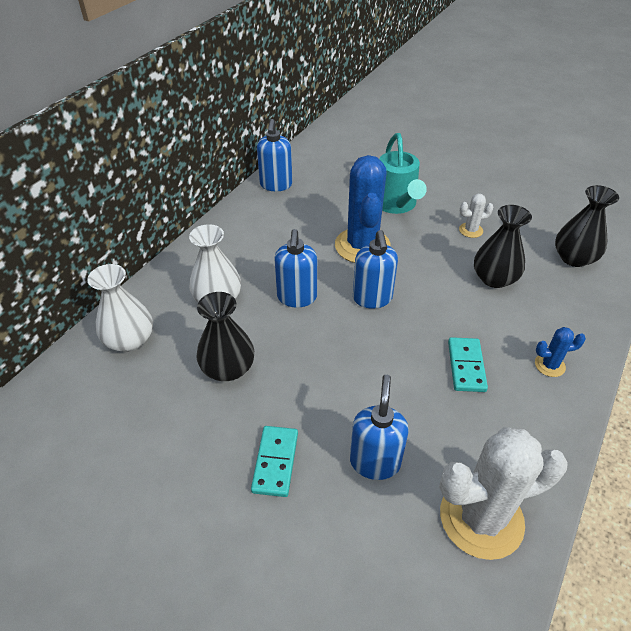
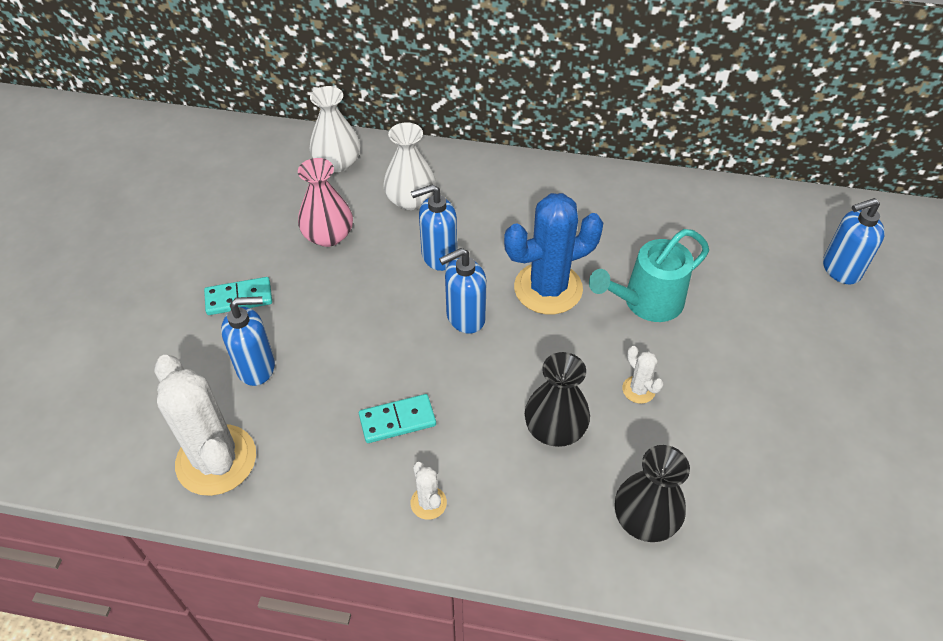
camera: 70 degrees right, 5 degrees up
(228, 368) = (328, 235): black vase -> pink vase
(276, 185) = (615, 185): blue soap dispenser -> blue soap dispenser (840, 269)
(549, 365) = (428, 503): blue cactus -> white cactus

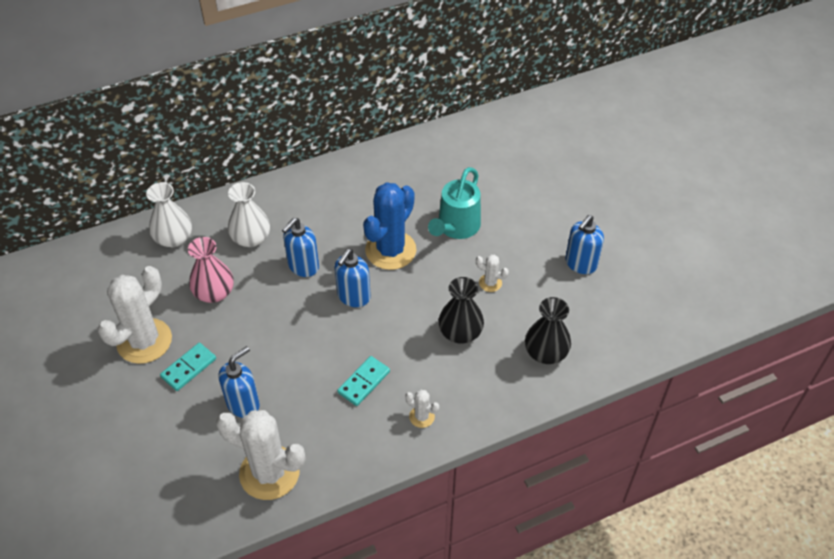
camera: 35 degrees left, 0 degrees up
(224, 248) = (144, 341): none -> white cactus
(840, 269) = (550, 148): blue soap dispenser -> blue soap dispenser (580, 264)

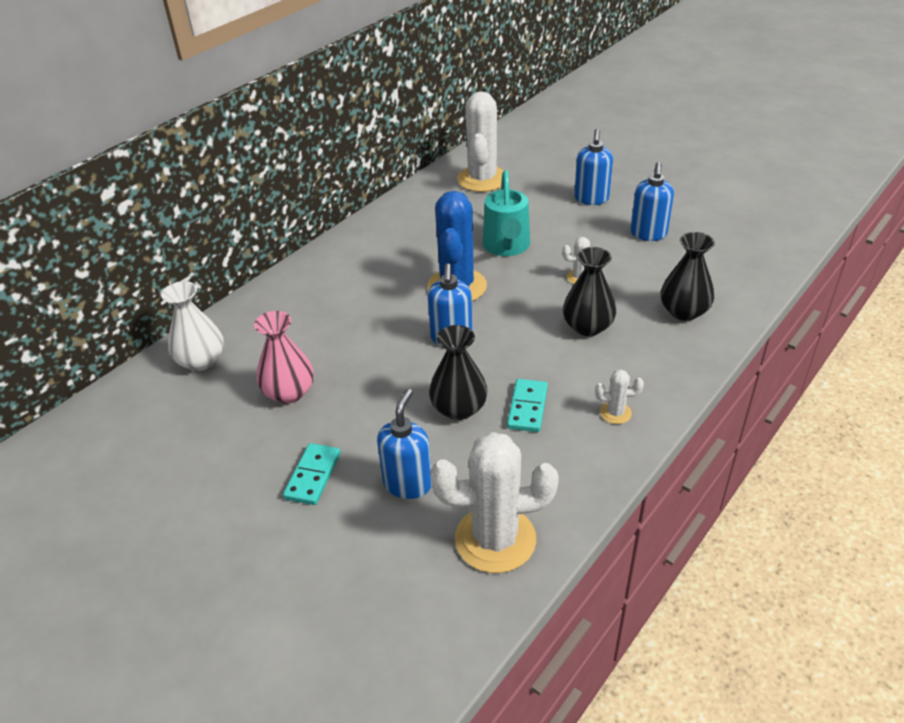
camera: 25 degrees left, 10 degrees down
(144, 341) = (235, 471): white cactus -> white cactus (482, 179)
(251, 238) = (295, 329): white vase -> none
(303, 266) = (374, 332): blue soap dispenser -> blue soap dispenser (591, 199)
(317, 360) = (459, 408): none -> black vase

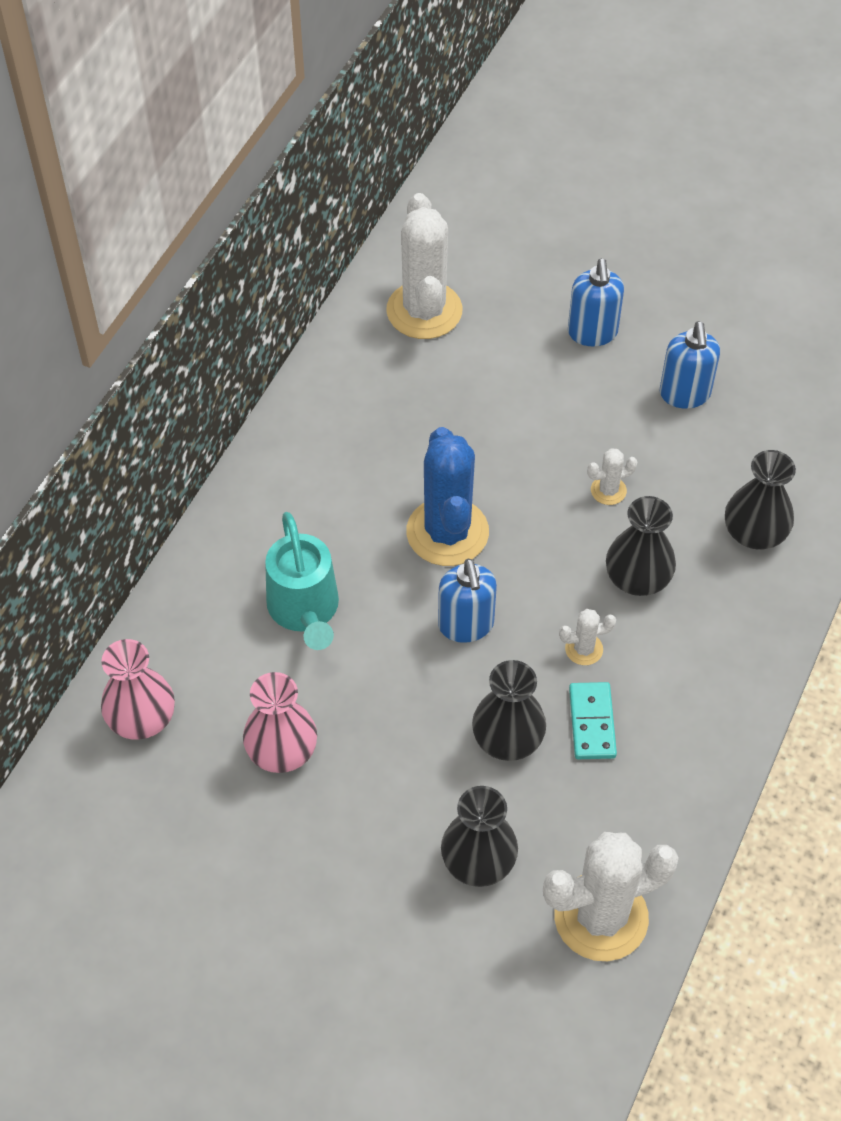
camera: 15 degrees left, 15 degrees up
(201, 360) = (141, 718): white vase -> pink vase
(313, 476) = (360, 871): turquoise domino -> none
(408, 483) = (478, 861): blue soap dispenser -> black vase
(507, 247) = (496, 447): turquoise watering can -> turquoise watering can (305, 611)
(615, 413) = (700, 713): white cactus -> white cactus (584, 649)

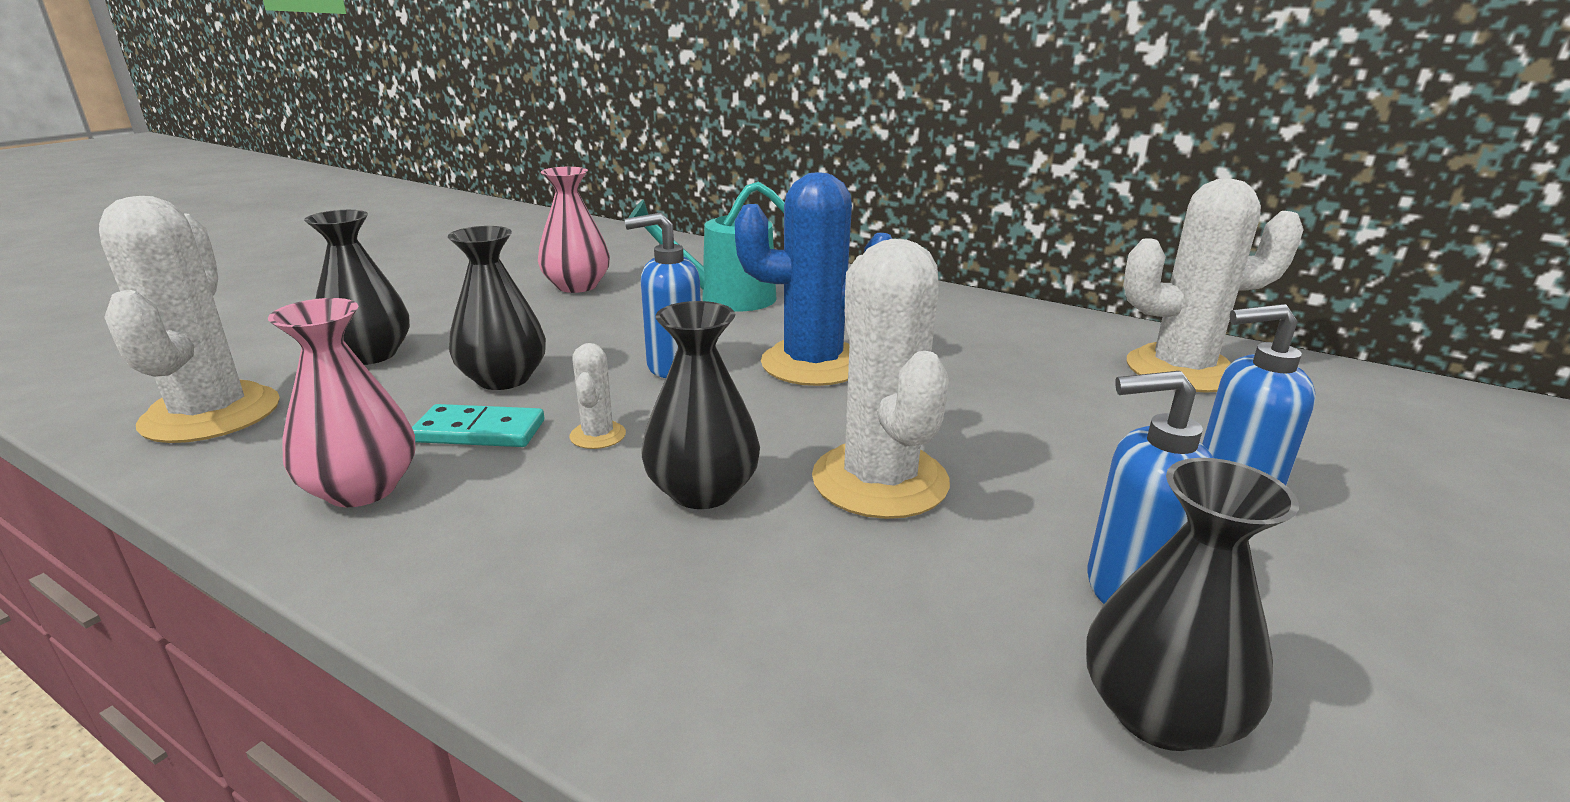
camera: 95 degrees right, 30 degrees down
(141, 718) = (644, 248): pink vase -> pink vase (362, 489)
(608, 490) = (880, 480): white cactus -> white cactus, size x2.27
(754, 532) = (770, 645): black vase -> black vase (1159, 713)

